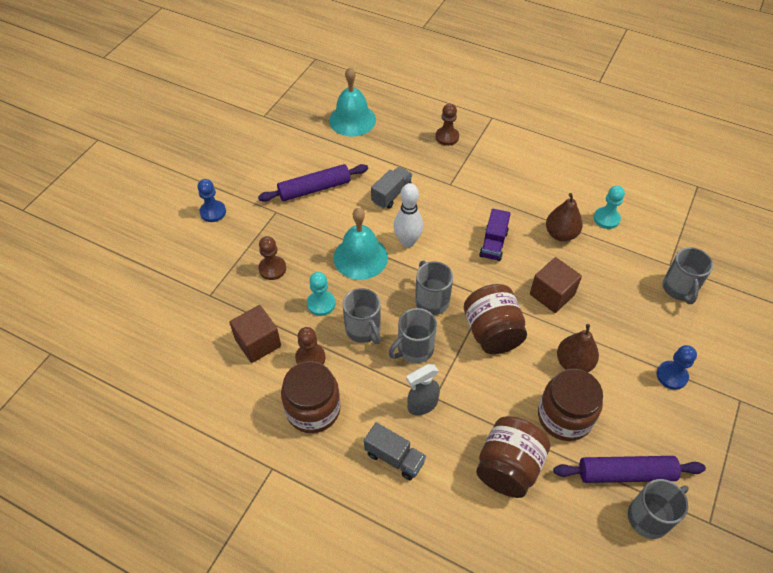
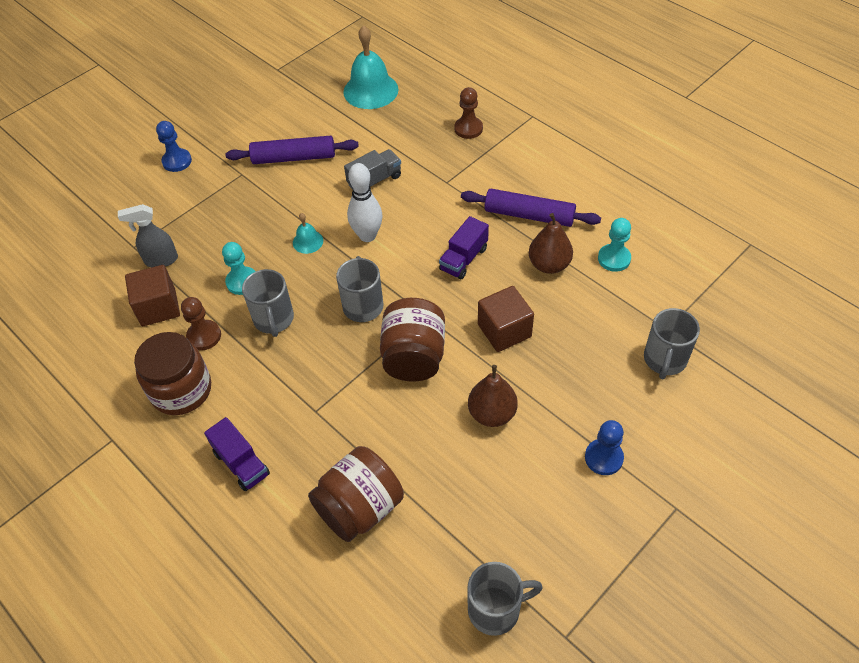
camera: 20 degrees right, 0 degrees up
(272, 269) = (209, 233): brown pawn -> none
(360, 257) = (308, 241): turquoise bell -> turquoise bell, size x0.49
(394, 457) = (241, 463): grey truck -> purple truck
(414, 349) = (318, 354): grey mug -> none
(422, 405) = (297, 415): grey spray bottle -> grey spray bottle (161, 260)
(564, 416) = (451, 470): brown jar -> none
(625, 473) = (491, 552): purple rolling pin -> purple rolling pin (529, 215)

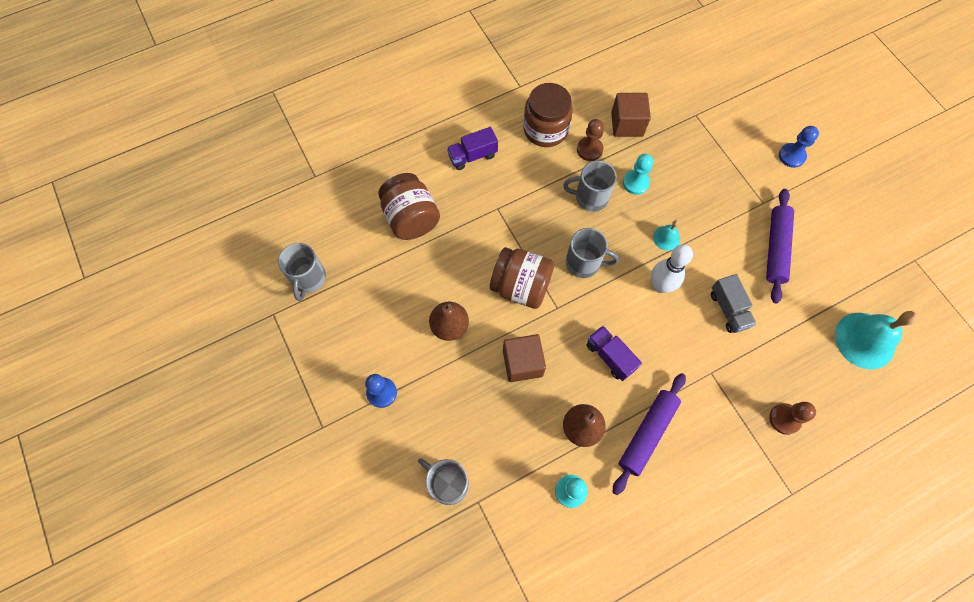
camera: 105 degrees right, 15 degrees up
(161, 260) = (675, 131): grey spray bottle -> none

